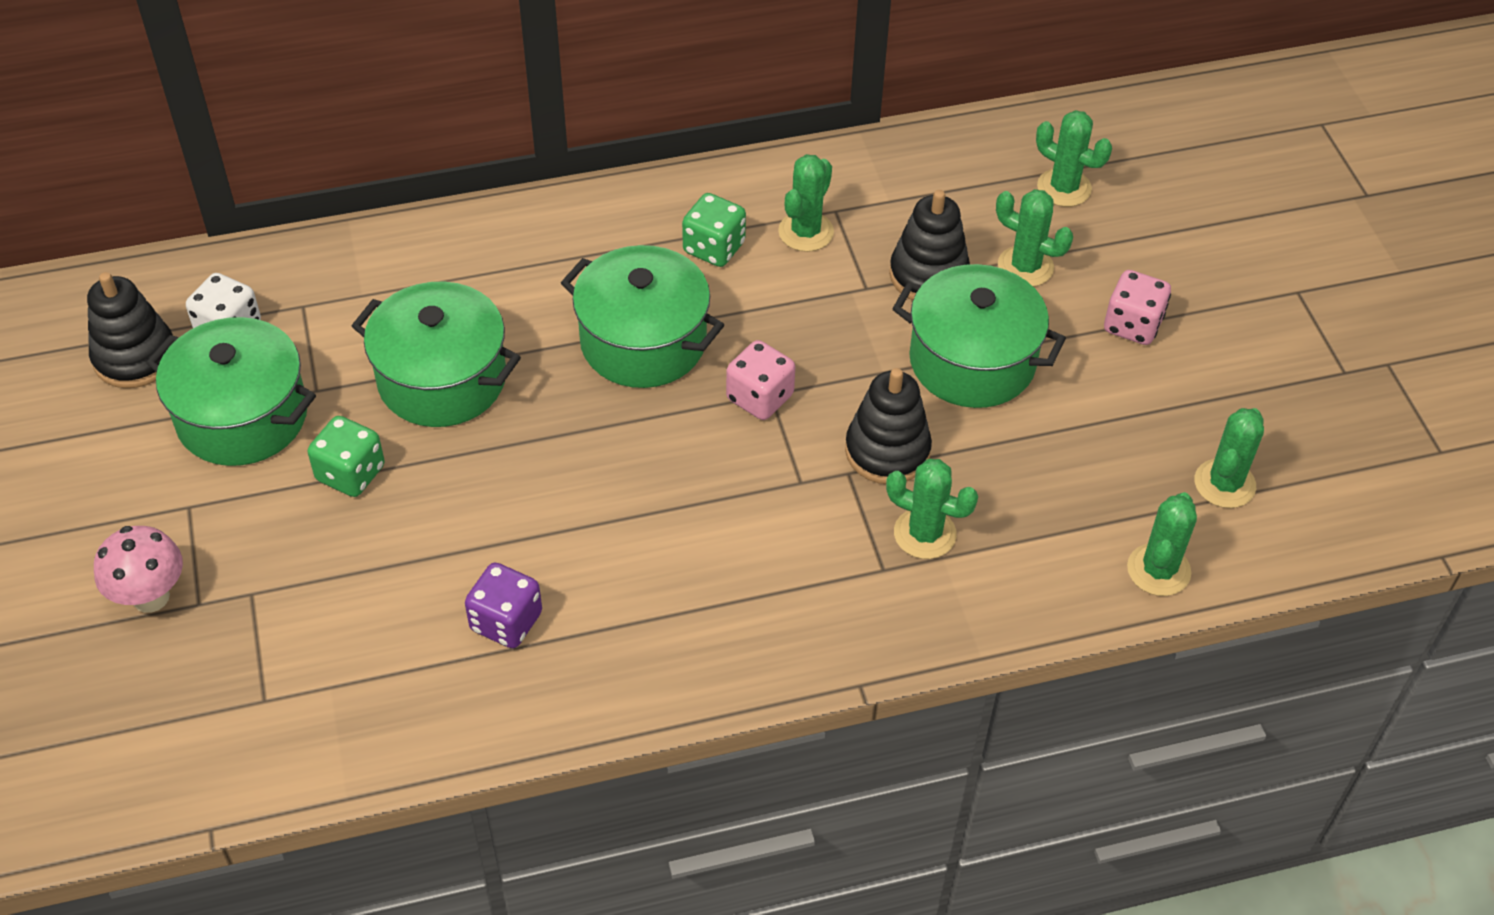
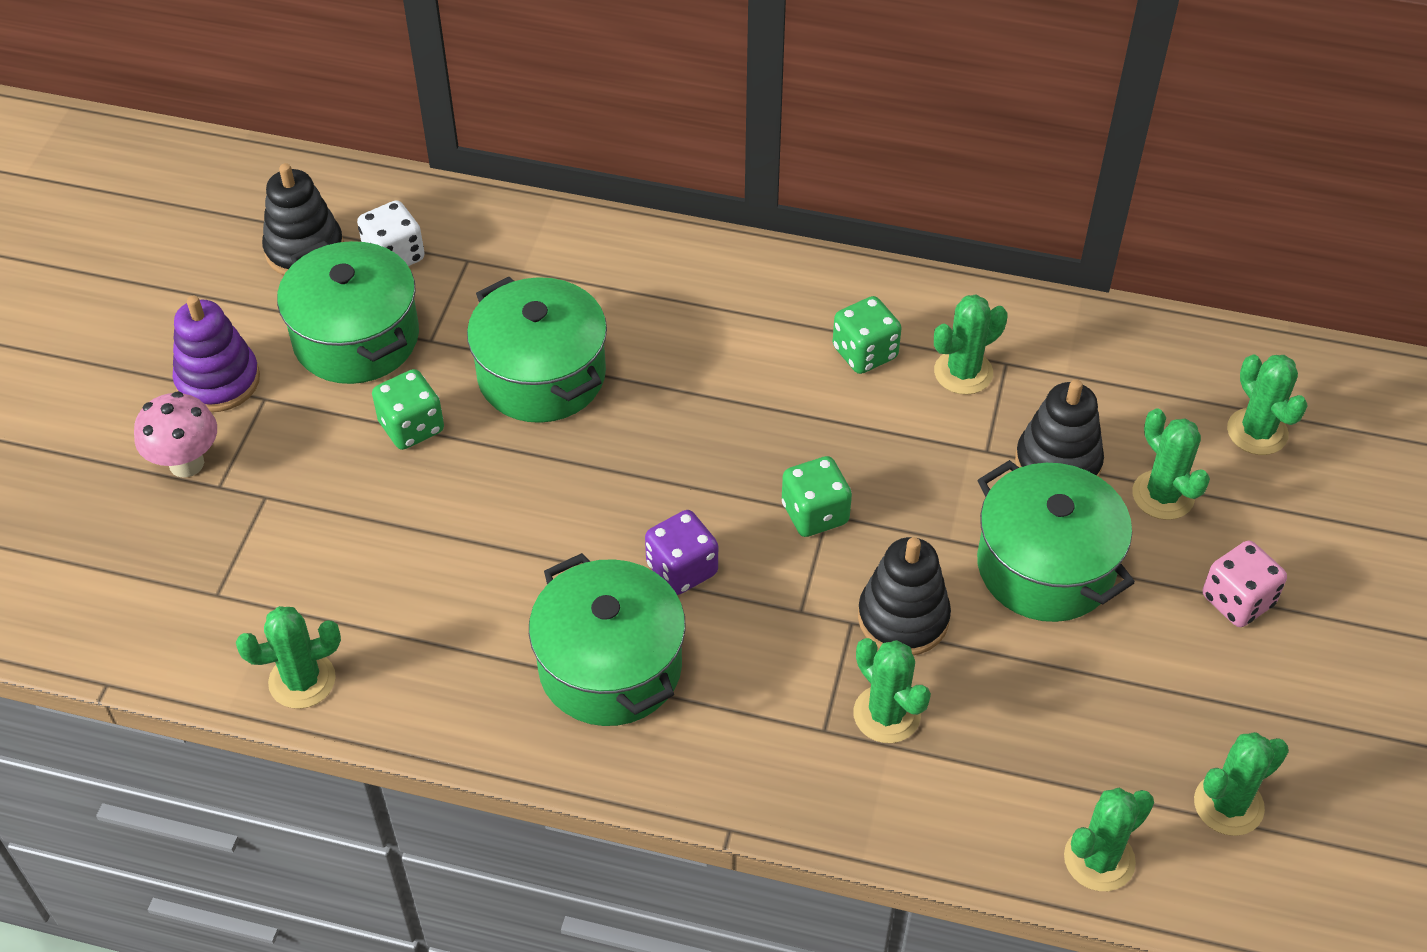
camera: 30 degrees right, 0 degrees up
(130, 509) = (218, 381): none -> purple stacking toy
(400, 738) = (302, 680): none -> green cactus
(506, 621) = (455, 619): purple dice -> purple dice (682, 569)
(643, 342) = (741, 415): green pot -> green pot (610, 666)
(760, 397) = (815, 513): pink dice -> green dice

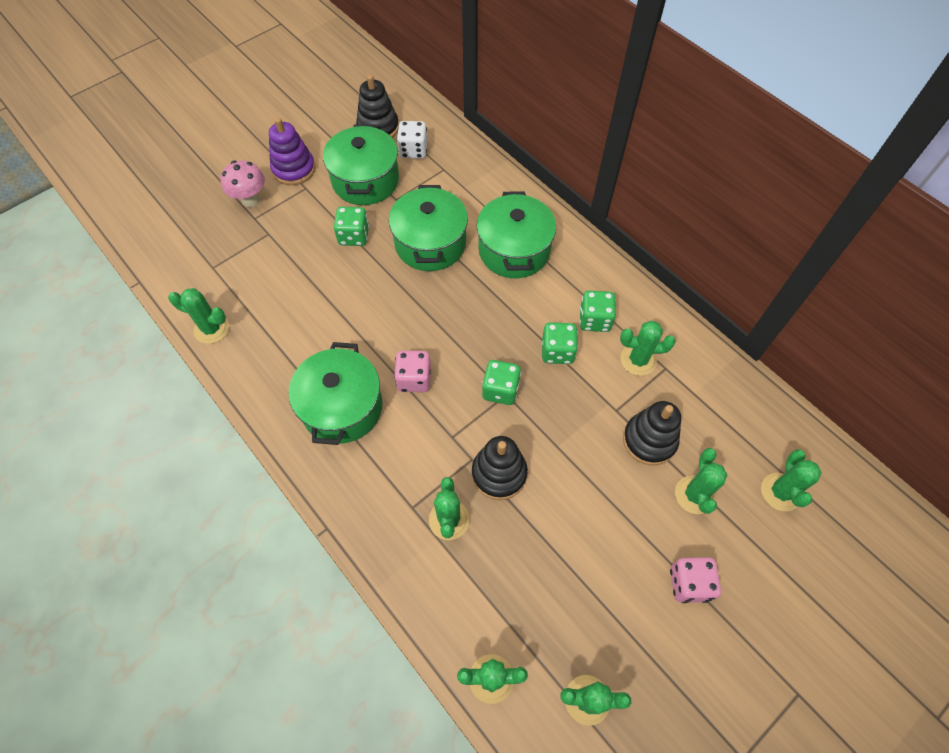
camera: 35 degrees right, 10 degrees up
(682, 569) = (414, 379): purple dice -> pink dice
(849, 421) = (557, 351): none -> green dice
(1045, 566) = (596, 493): green pot -> green pot (514, 250)

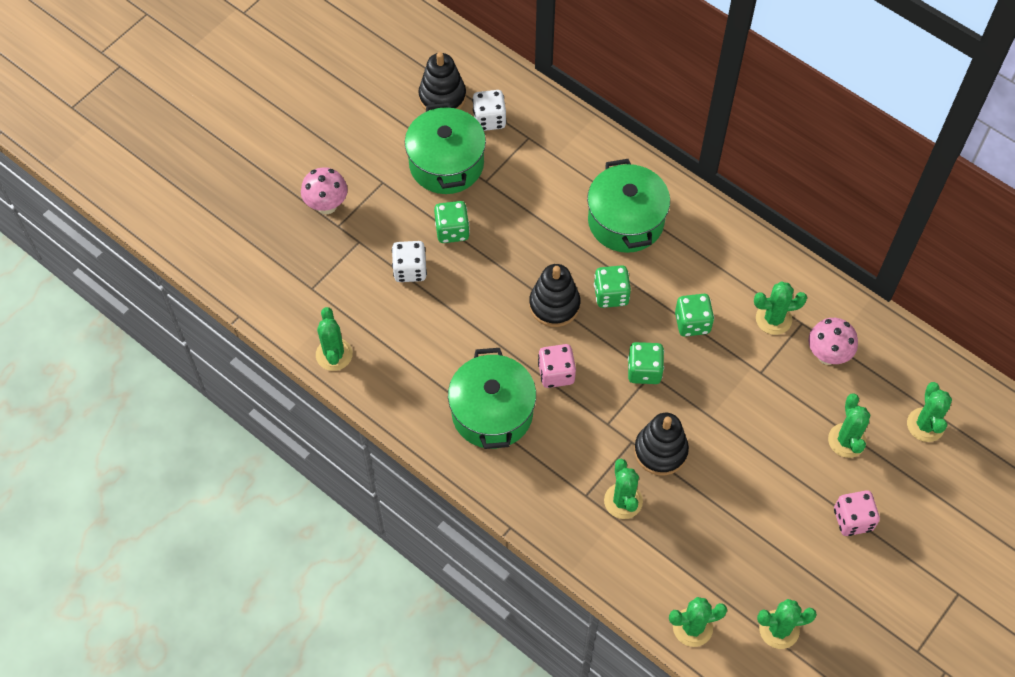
camera: 10 degrees left, 0 degrees up
(211, 329) = (334, 354): green cactus -> green cactus turned 75 degrees clockwise
(294, 169) = (363, 162): purple stacking toy -> none
(305, 264) = (410, 270): none -> white dice
(430, 243) = (536, 227): green pot -> none
(594, 320) = (723, 284): green dice -> green dice (611, 294)
(649, 440) = (797, 396): black stacking toy -> black stacking toy (554, 305)
(686, 403) = (827, 355): none -> pink mushroom

